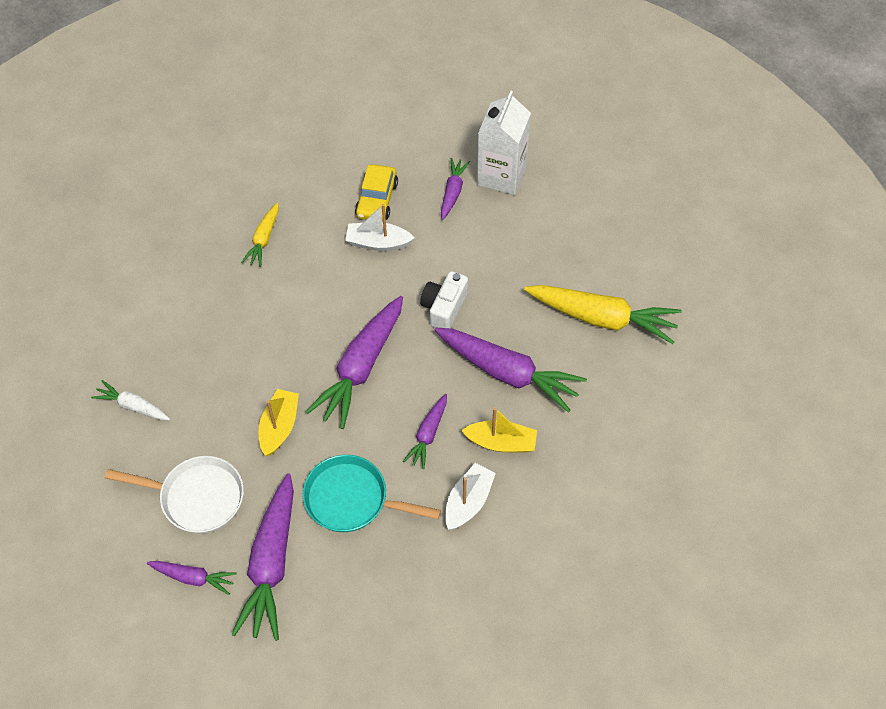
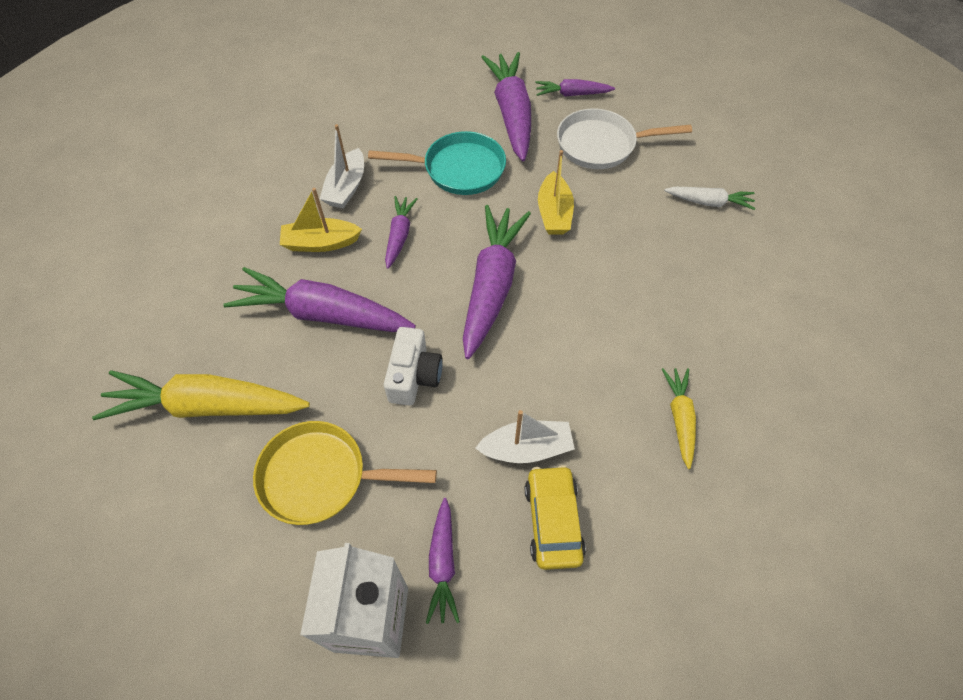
camera: 165 degrees right, 0 degrees up
(523, 254) = (321, 477): none -> yellow pan

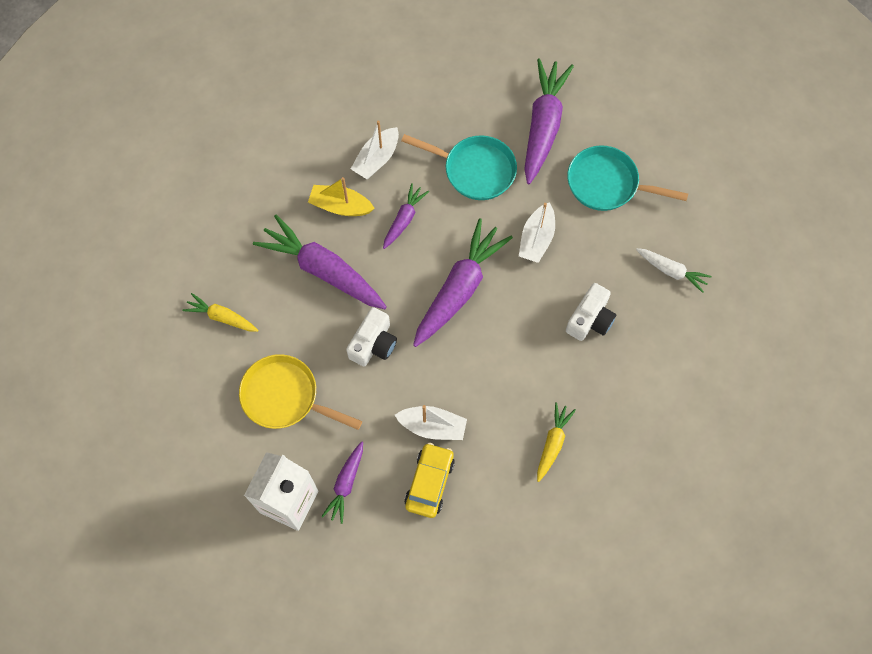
camera: 20 degrees right, 10 degrees up
(207, 406) = (222, 317): yellow carrot -> yellow carrot, size x0.52
(554, 213) = (536, 239): yellow boat -> white boat
(572, 94) = (606, 121): purple carrot -> none
(601, 145) = (607, 184): white pan -> turquoise pan
(651, 272) = (590, 319): none -> white camera

